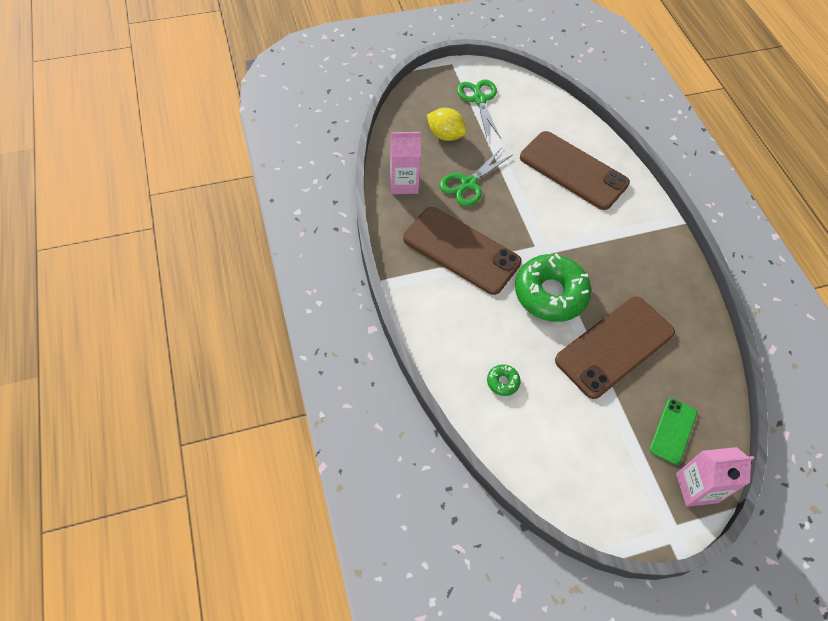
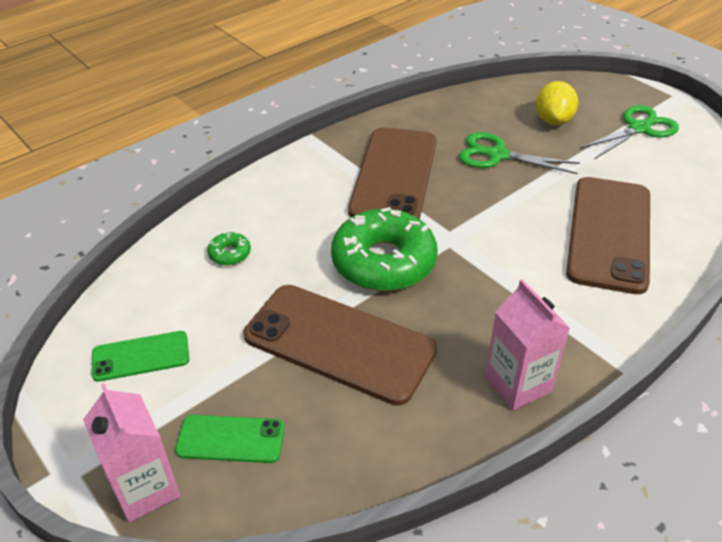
camera: 70 degrees right, 15 degrees down
(404, 183) = (453, 113): pink carton -> pink carton (518, 384)
(586, 466) = (141, 356): none -> green phone

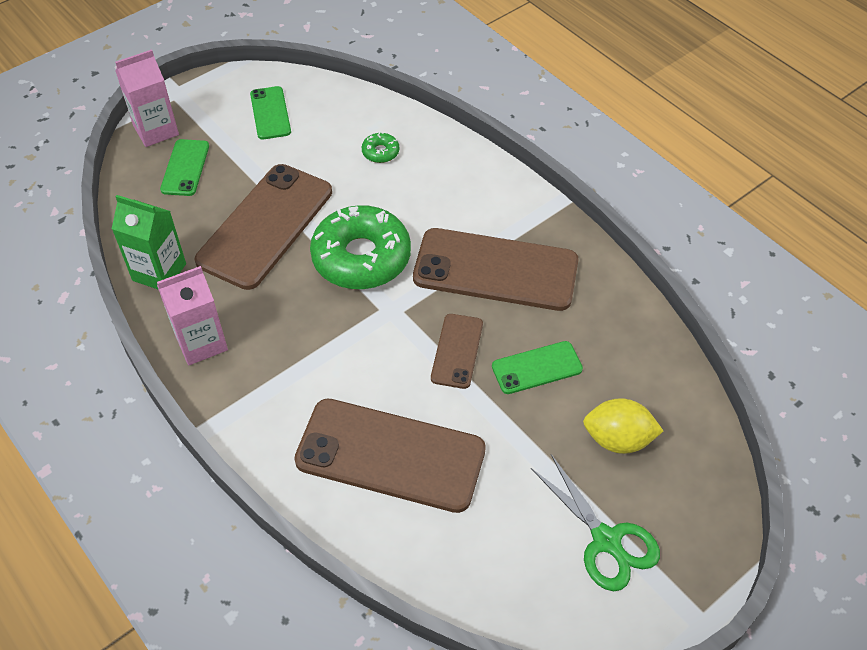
camera: 90 degrees right, 10 degrees up
(418, 442) = (159, 272): none -> green carton
(489, 197) = (457, 351): none -> brown phone
(497, 155) = (537, 368): green scissors -> green phone

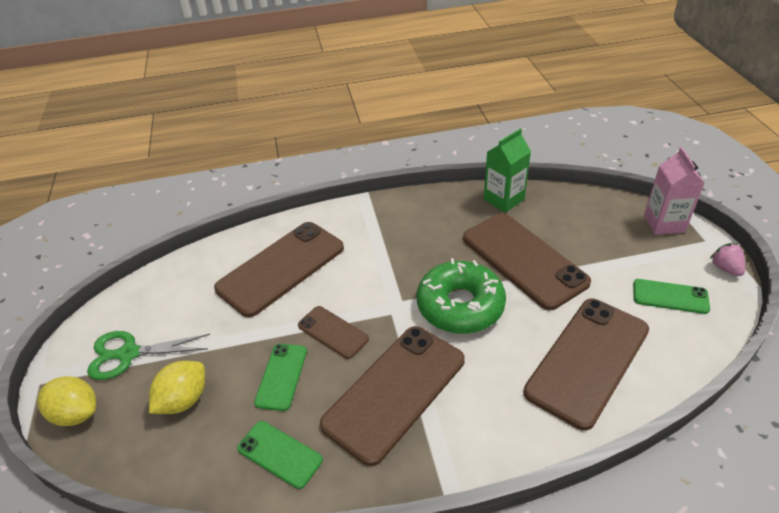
camera: 120 degrees right, 10 degrees down
(185, 168) = (610, 231): green phone -> green phone (279, 454)
(201, 342) = (430, 206): pink carton -> none
(212, 83) = (725, 268): none -> pink strawberry
(380, 152) = (587, 360): green donut -> brown phone
(701, 534) = (76, 413): none -> yellow lemon

